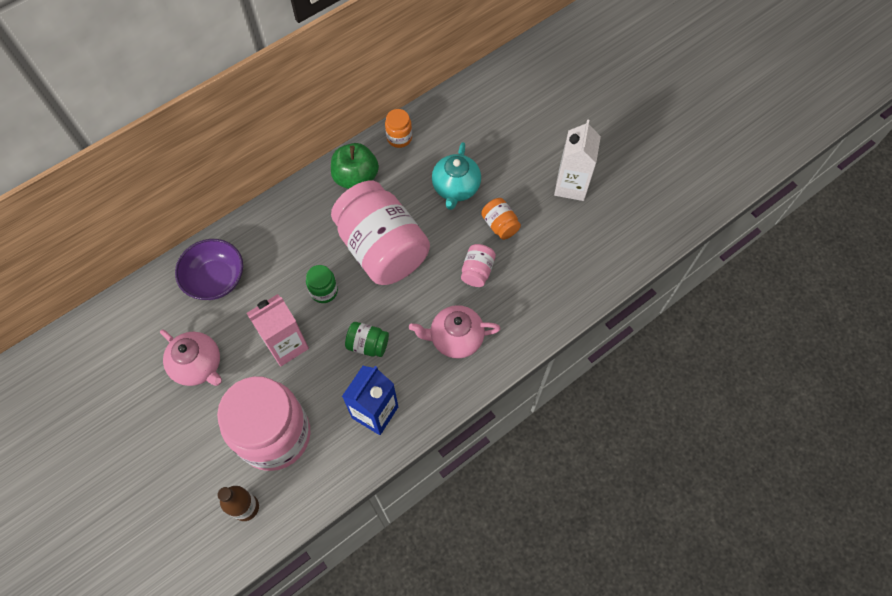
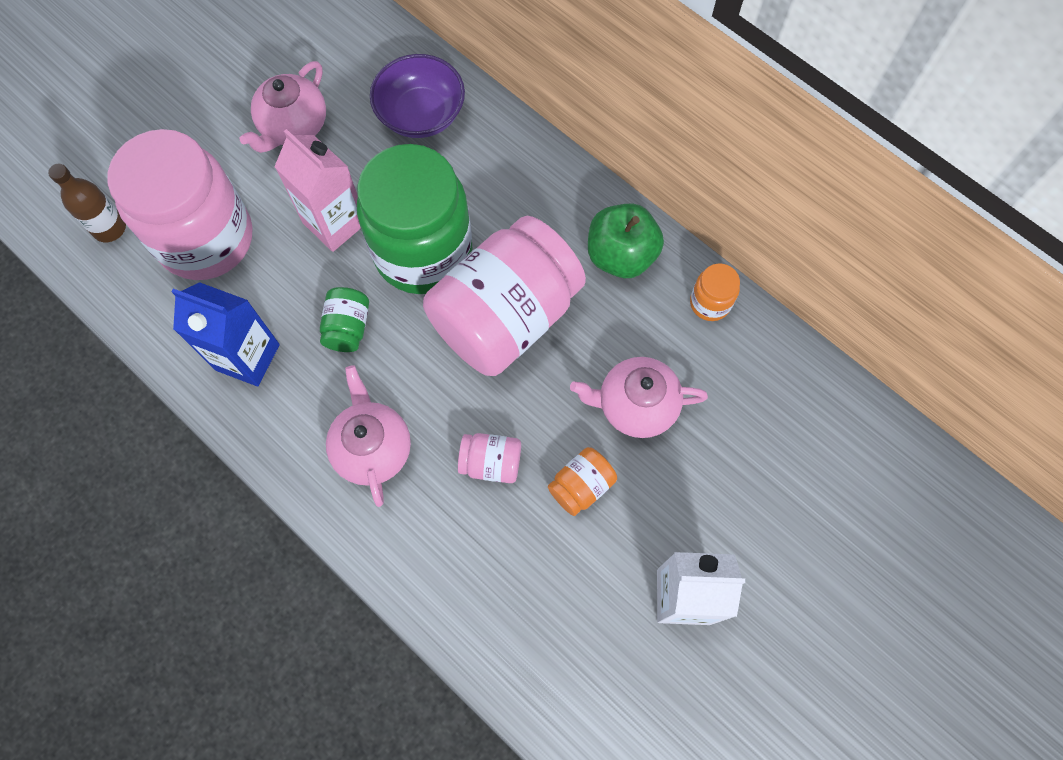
camera: 80 degrees right, 5 degrees up
(324, 291) = (423, 252): green jar -> green jar, size x2.42
(456, 188) = (635, 405): turquoise teapot -> pink teapot

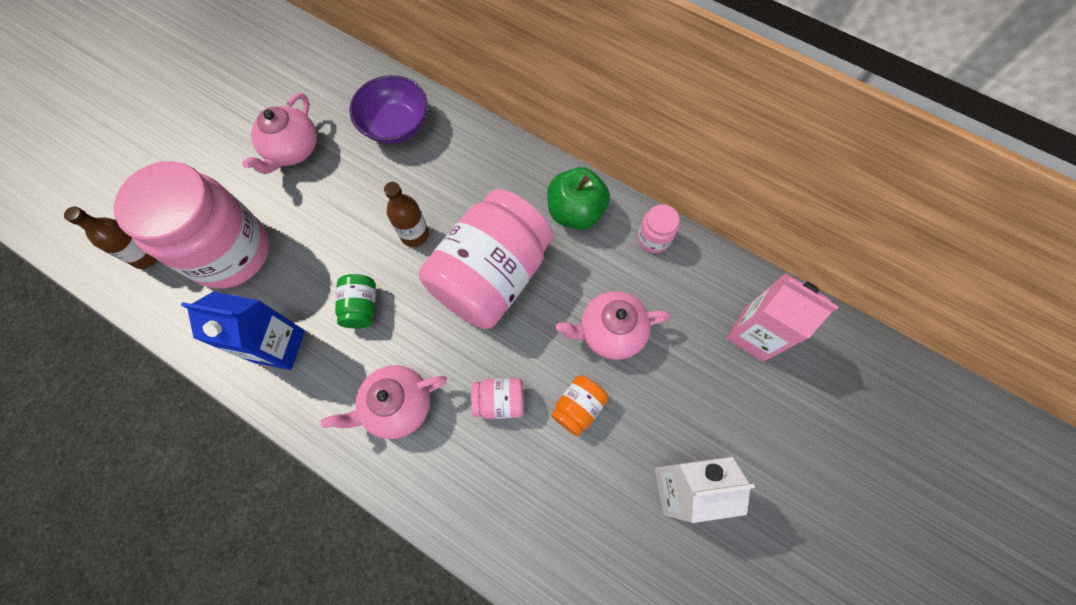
camera: 10 degrees left, 0 degrees up
(335, 223) = (338, 222): pink carton -> pink carton (753, 334)
(372, 448) = (397, 406): pink teapot -> pink teapot turned 90 degrees counterclockwise
(423, 252) = (415, 234): green jar -> brown bottle
(710, 303) = (653, 238): orange jar -> pink jar

